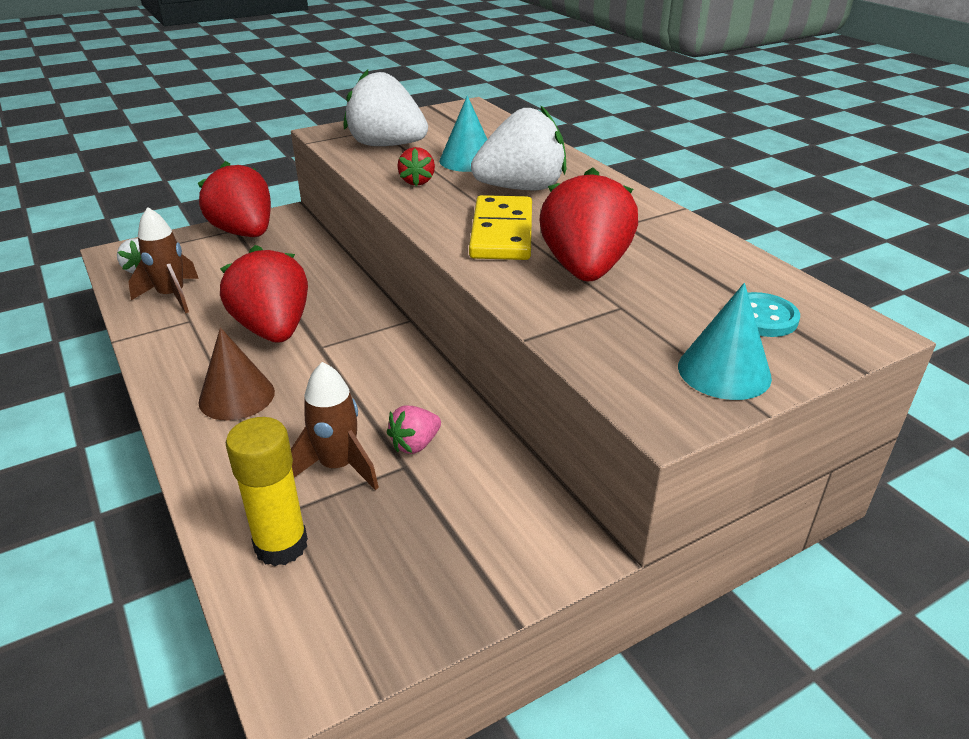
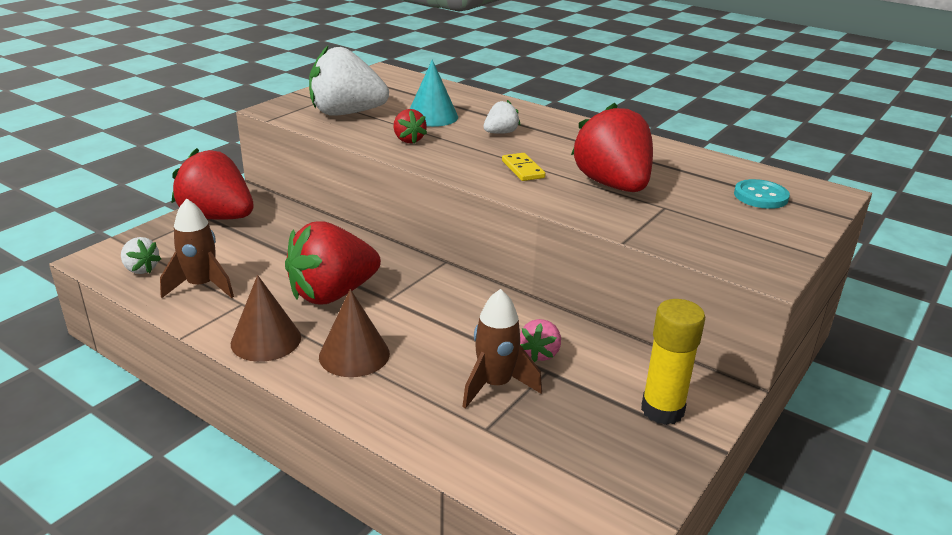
camera: 25 degrees left, 5 degrees down
(176, 361) = (266, 340): none -> brown cone
(273, 329) = (332, 294): red strawberry -> red strawberry turned 75 degrees counterclockwise
(281, 545) = (507, 453): yellow glue stick -> yellow glue stick (662, 410)
(501, 233) = (522, 169): yellow domino -> yellow domino, size x0.52
(521, 188) = (500, 133): white strawberry -> white strawberry, size x0.47
(724, 371) = (772, 236): turquoise cone -> none

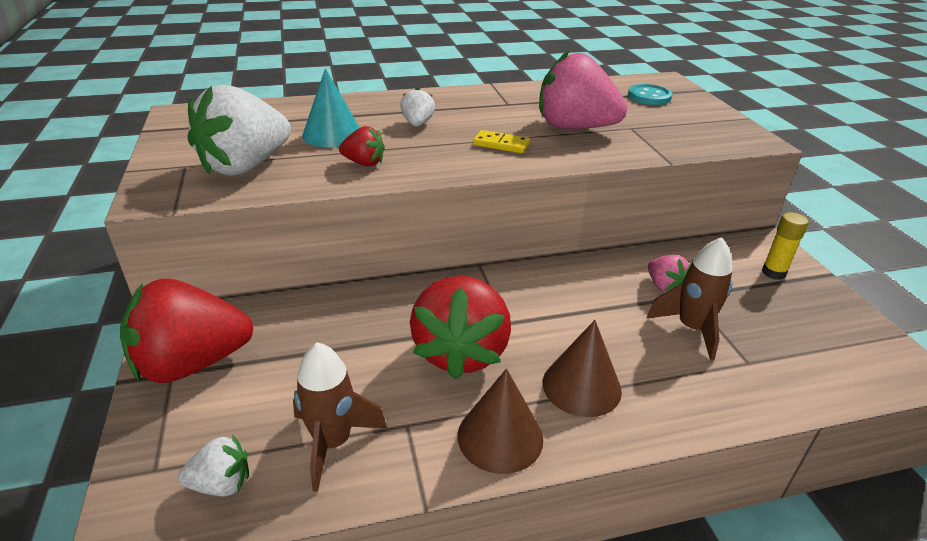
camera: 50 degrees left, 5 degrees up
(612, 185) = (574, 127): red strawberry -> pink strawberry
(662, 410) = (773, 272): yellow glue stick -> yellow glue stick, size x0.65

